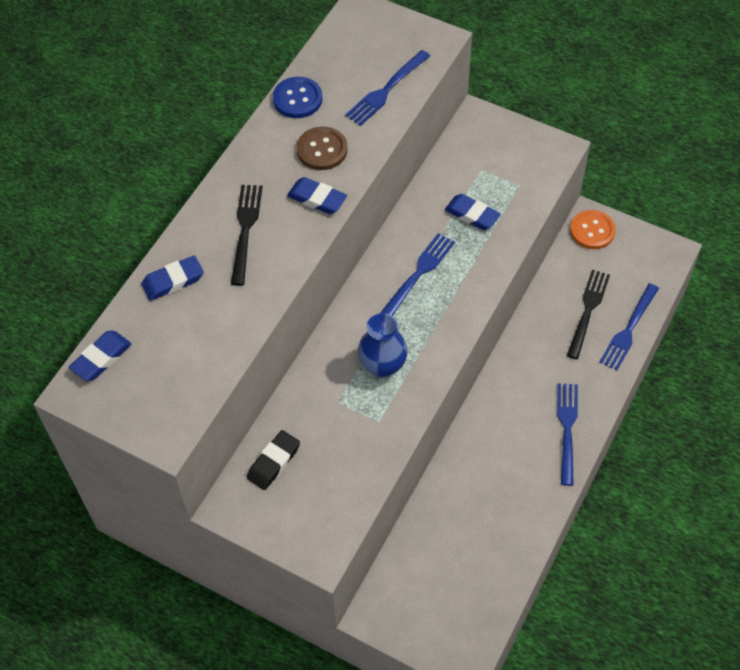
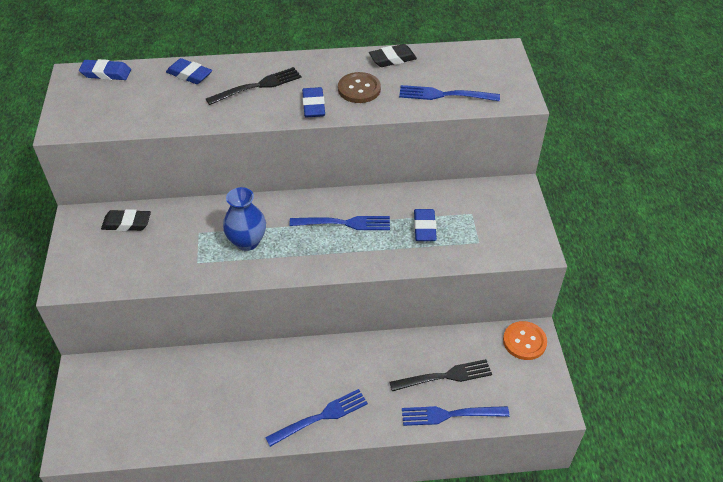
camera: 55 degrees right, 10 degrees down
(297, 99) = (392, 59): blue button -> black eraser

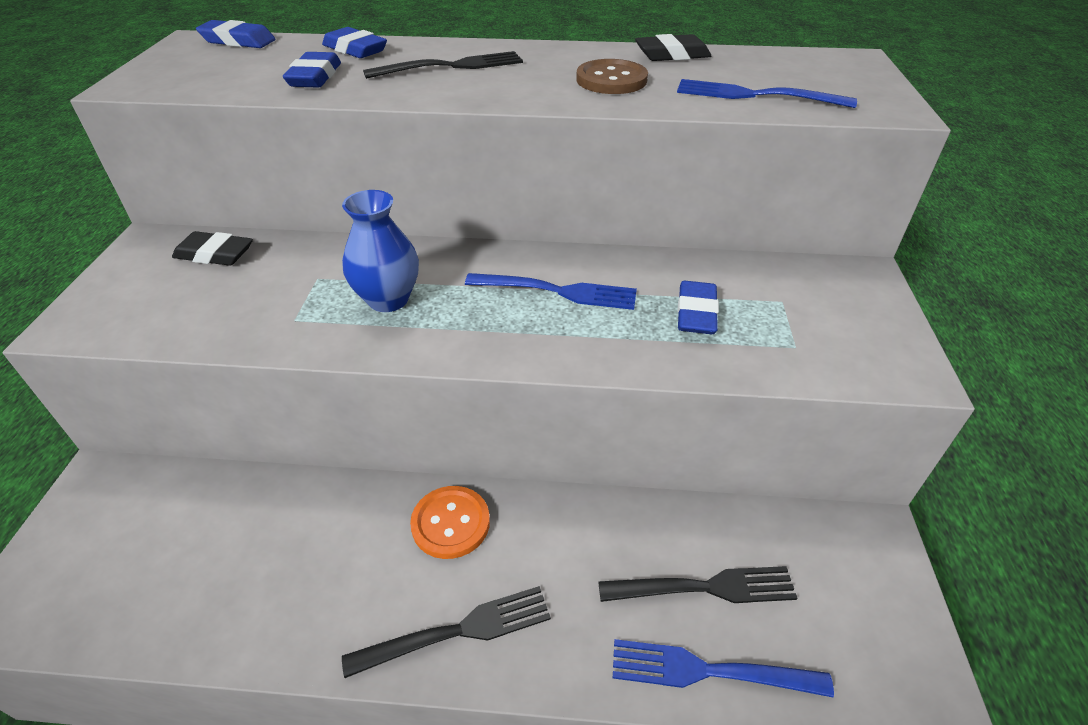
camera: 10 degrees right, 5 degrees down
(313, 106) = (531, 91): blue eraser -> blue eraser (315, 77)
(320, 417) = (457, 631): blue fork -> black fork
(524, 341) = (859, 543): orange button -> orange button (450, 523)

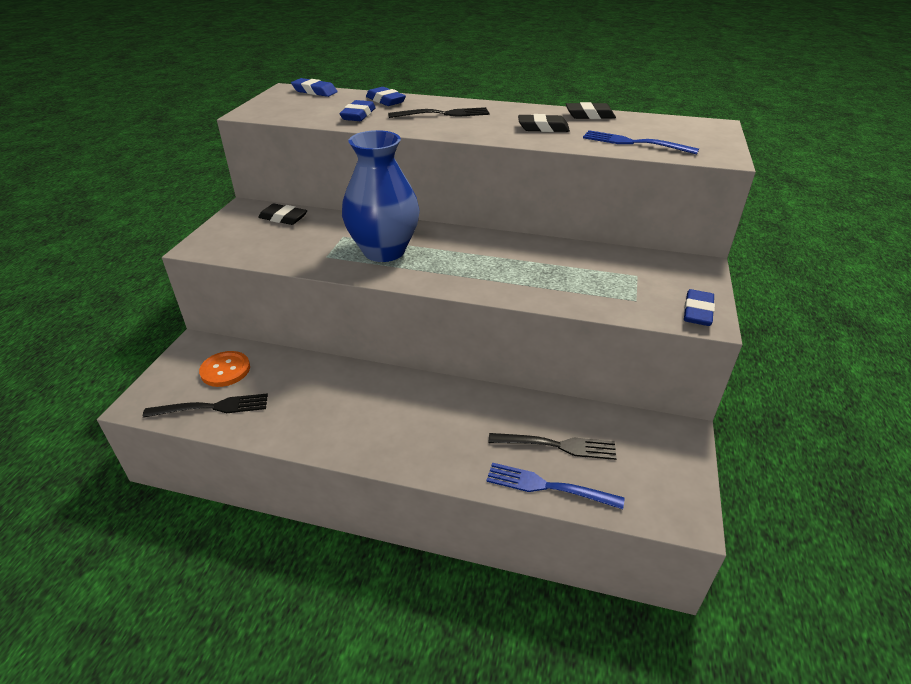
camera: 10 degrees right, 5 degrees down
(388, 299) = (384, 251): blue vase -> blue vase, size x1.65
(450, 523) = (403, 392): orange button -> orange button (225, 370)
(457, 631) = (397, 446): black fork -> black fork (212, 407)
(557, 291) = (490, 256): blue fork -> none
(611, 80) = (543, 128): brown button -> black eraser
(696, 313) = (577, 276): blue eraser -> blue eraser (697, 312)

